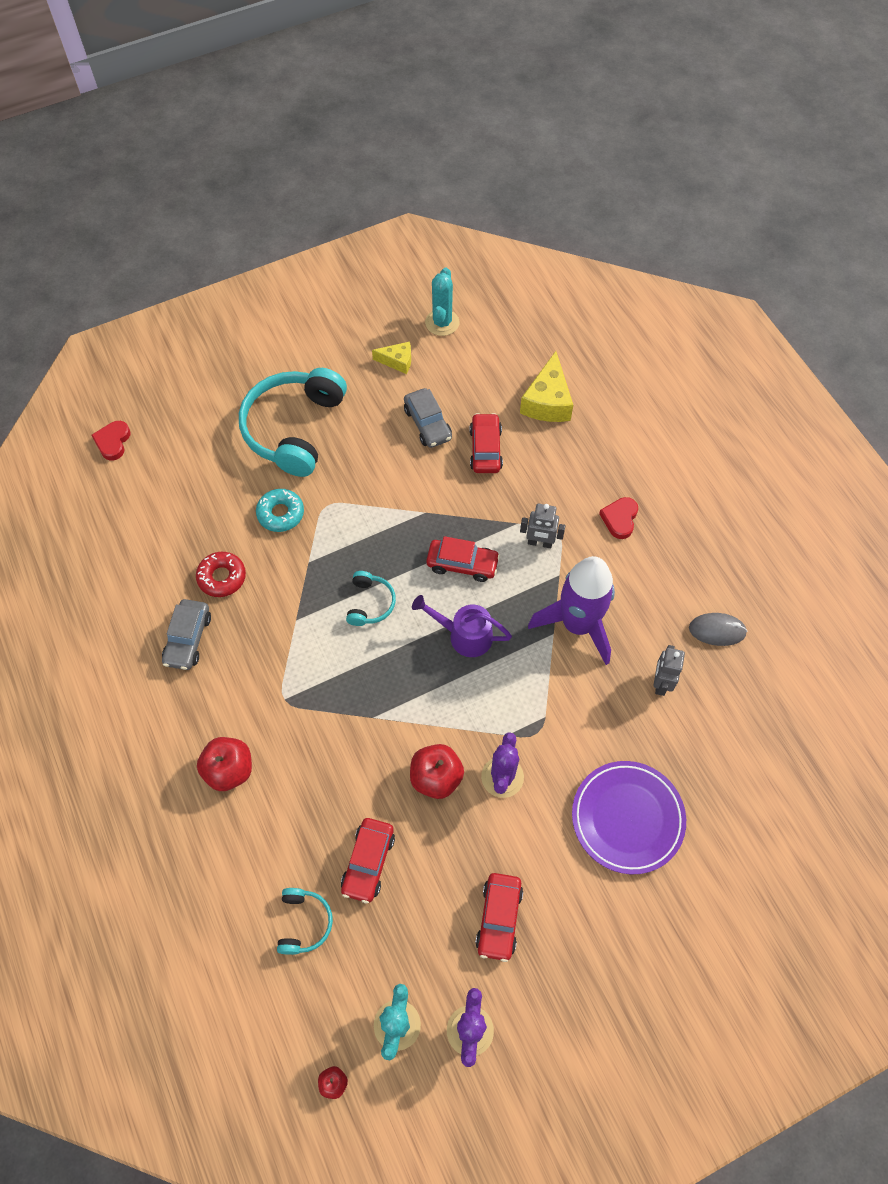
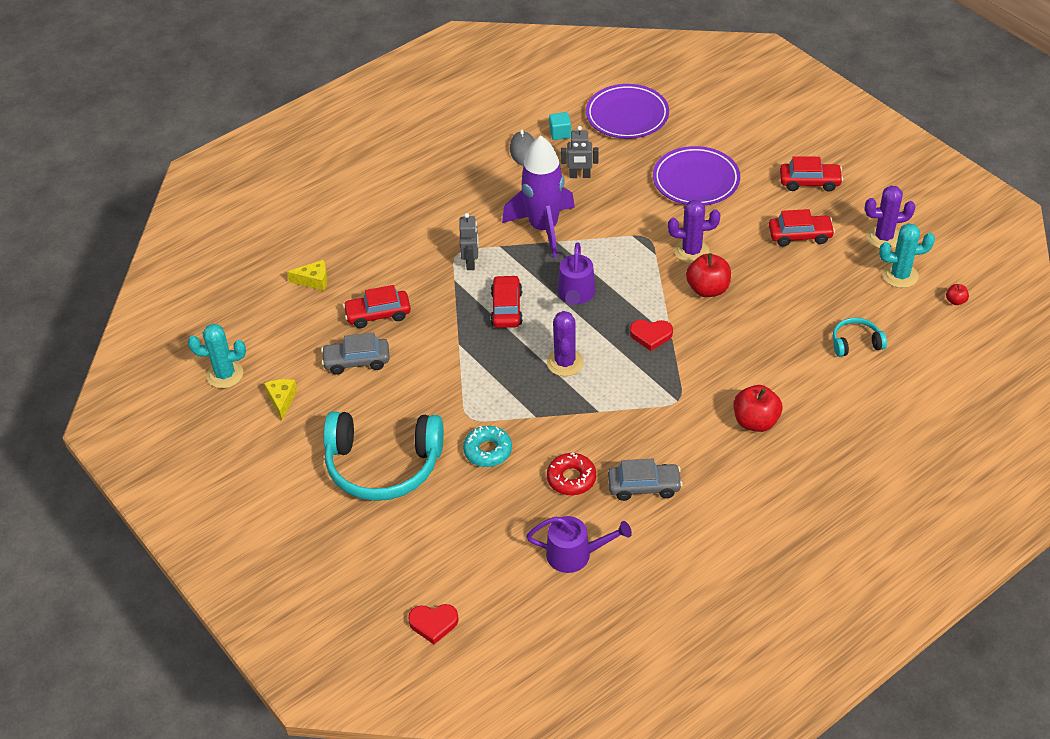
camera: 100 degrees left, 15 degrees down
(135, 562) = (576, 554): none -> purple watering can
(368, 862) = (792, 315): red car -> red car (809, 182)
(370, 603) = (565, 362): turquoise headphones -> purple cactus
(428, 424) = (357, 361): grey car -> grey car turned 150 degrees counterclockwise
(547, 401) = (314, 280): yellow cheese -> yellow cheese, size x0.58
(619, 519) = (433, 217): red heart -> red heart (651, 335)
(744, 678) = (560, 133): none -> turquoise cube
(768, 766) = (627, 115): none -> purple plate

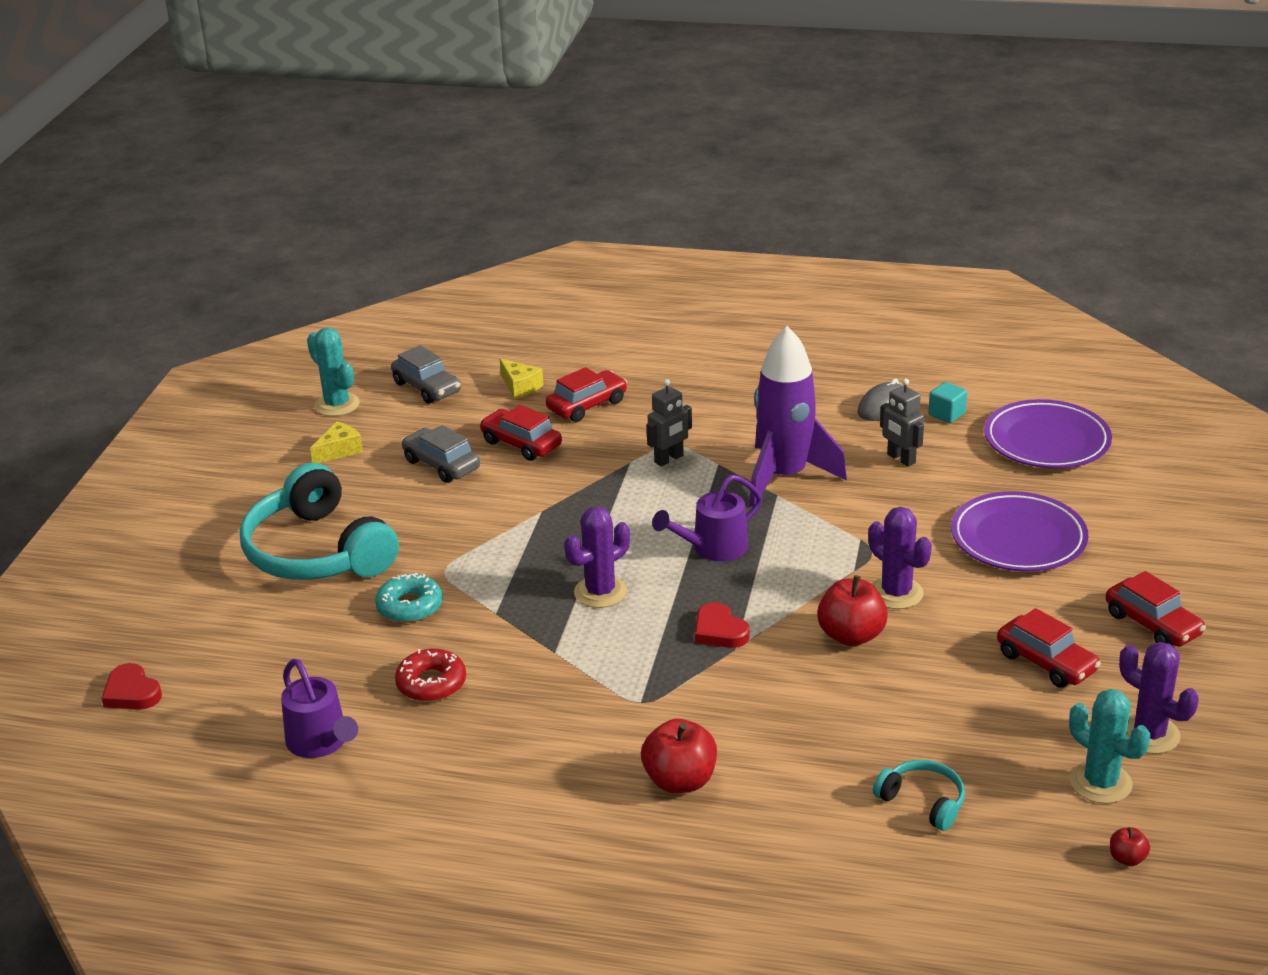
camera: 50 degrees right, 15 degrees down
(506, 308) = (632, 514): red car -> red car (587, 405)
(644, 486) = (476, 743): grey car -> grey car (427, 387)

